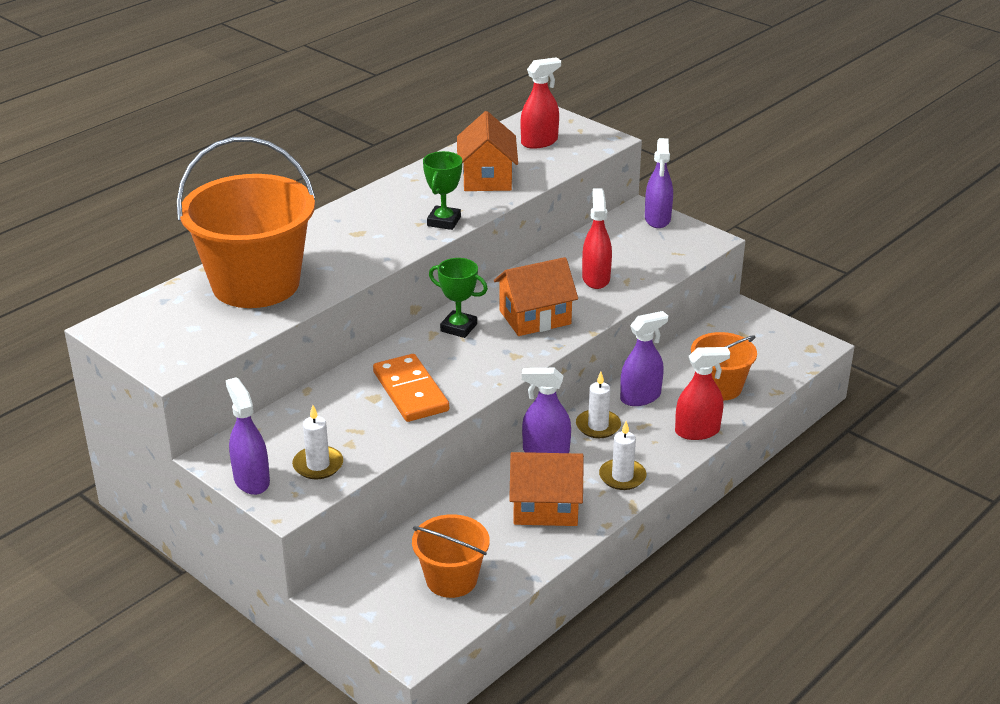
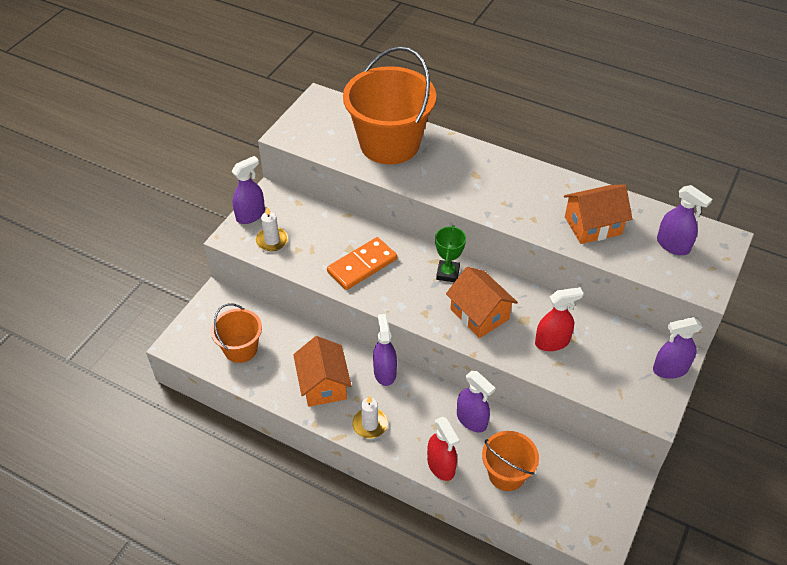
camera: 75 degrees right, 15 degrees up
(444, 221) = (513, 215): green trophy -> none
(539, 142) = (673, 245): red spray bottle -> purple spray bottle
(598, 426) = (425, 398): white candle -> none

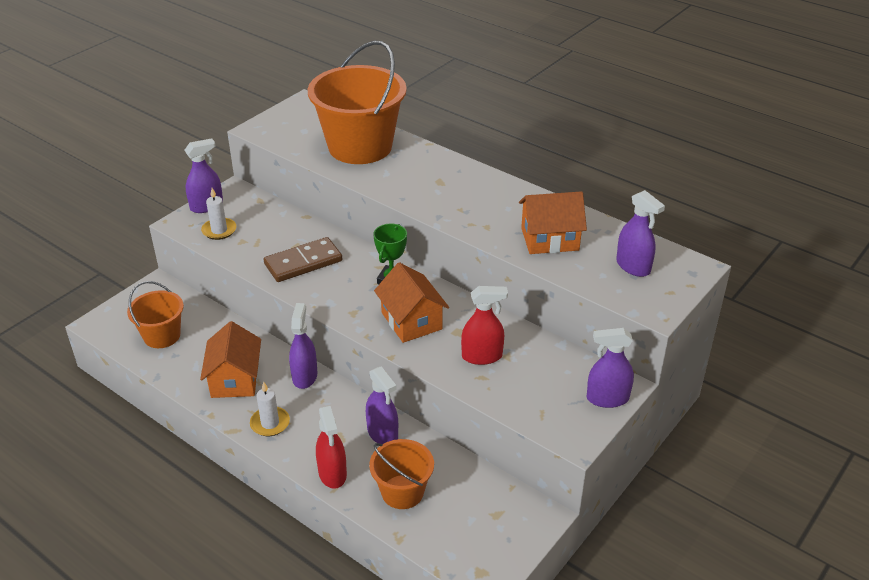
camera: 10 degrees right, 10 degrees down
(362, 266) = (303, 262): orange domino -> brown domino

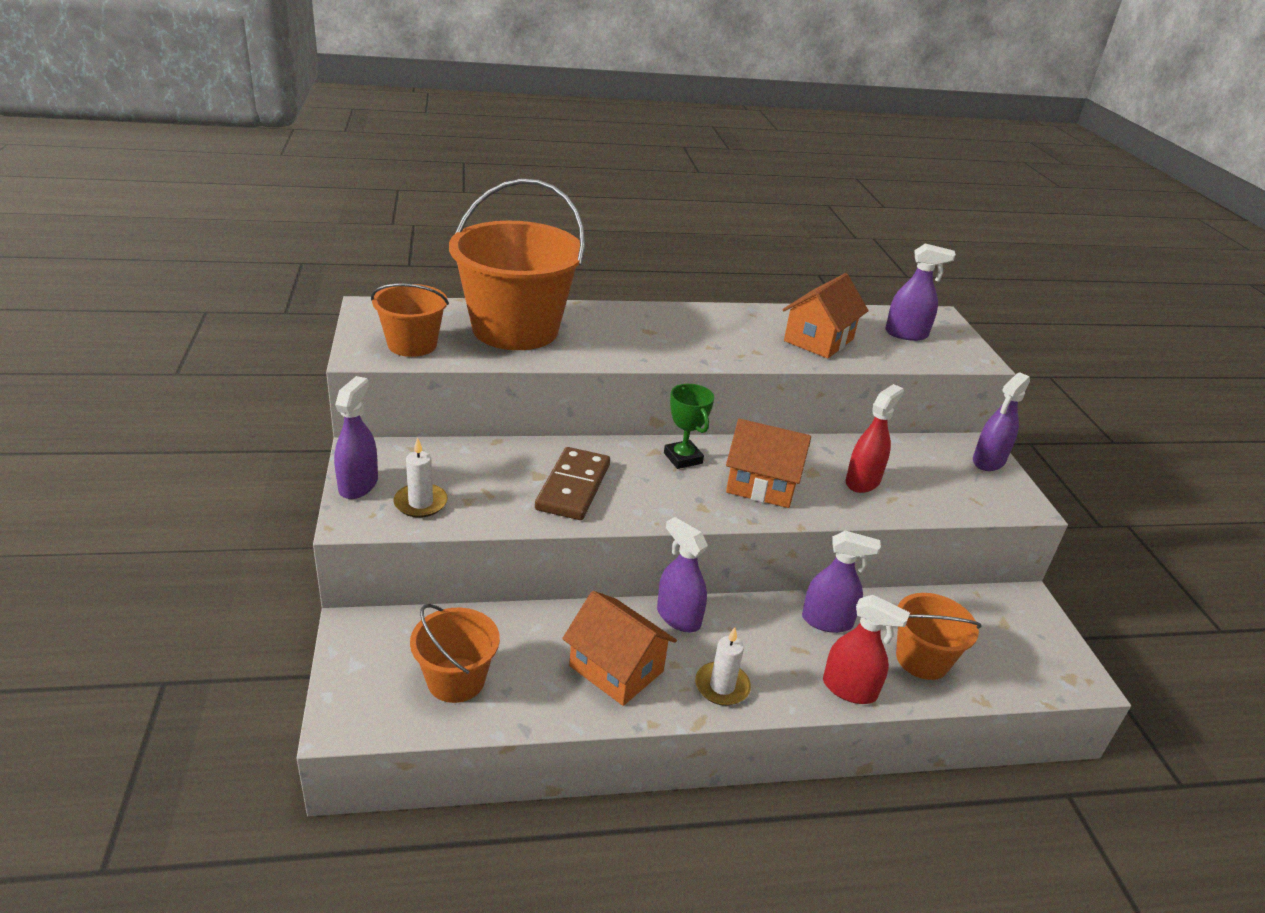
camera: 50 degrees left, 5 degrees down
(289, 133) = (412, 344): none -> orange bucket

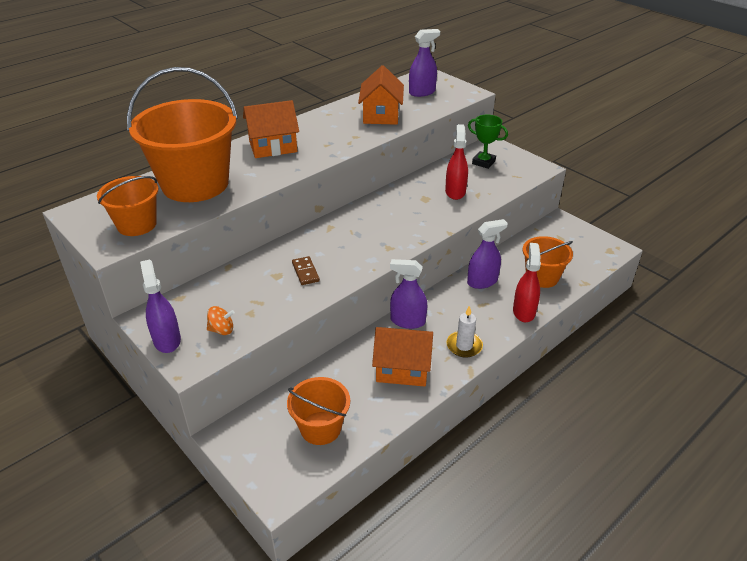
camera: 30 degrees left, 5 degrees up
(420, 503) = (222, 330): white candle -> orange spinning top
(573, 487) = (305, 272): brown domino -> brown domino, size x0.53
(683, 458) = (350, 224): green trophy -> green trophy (483, 162)
(762, 485) = (407, 218): orange house -> orange house (273, 146)
(849, 689) = (524, 311): red spray bottle -> red spray bottle turned 75 degrees counterclockwise
(988, 461) = (503, 151): purple spray bottle -> none

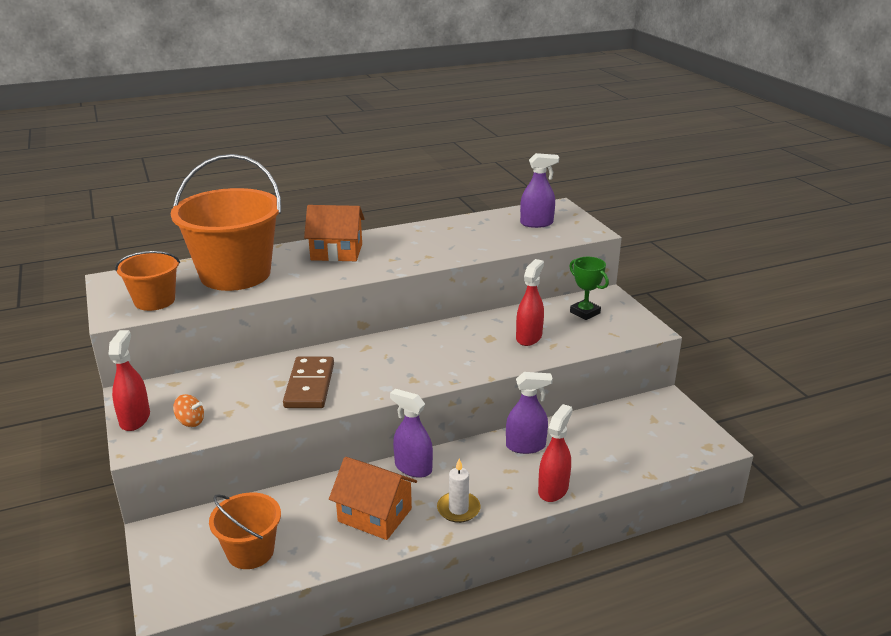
camera: 20 degrees right, 10 degrees down
(167, 340) = (135, 419): purple spray bottle -> red spray bottle
(305, 272) = (310, 385): brown domino -> brown domino, size x1.88
(381, 115) = (473, 239): orange house -> none
(542, 277) = (601, 457): orange bucket -> none

